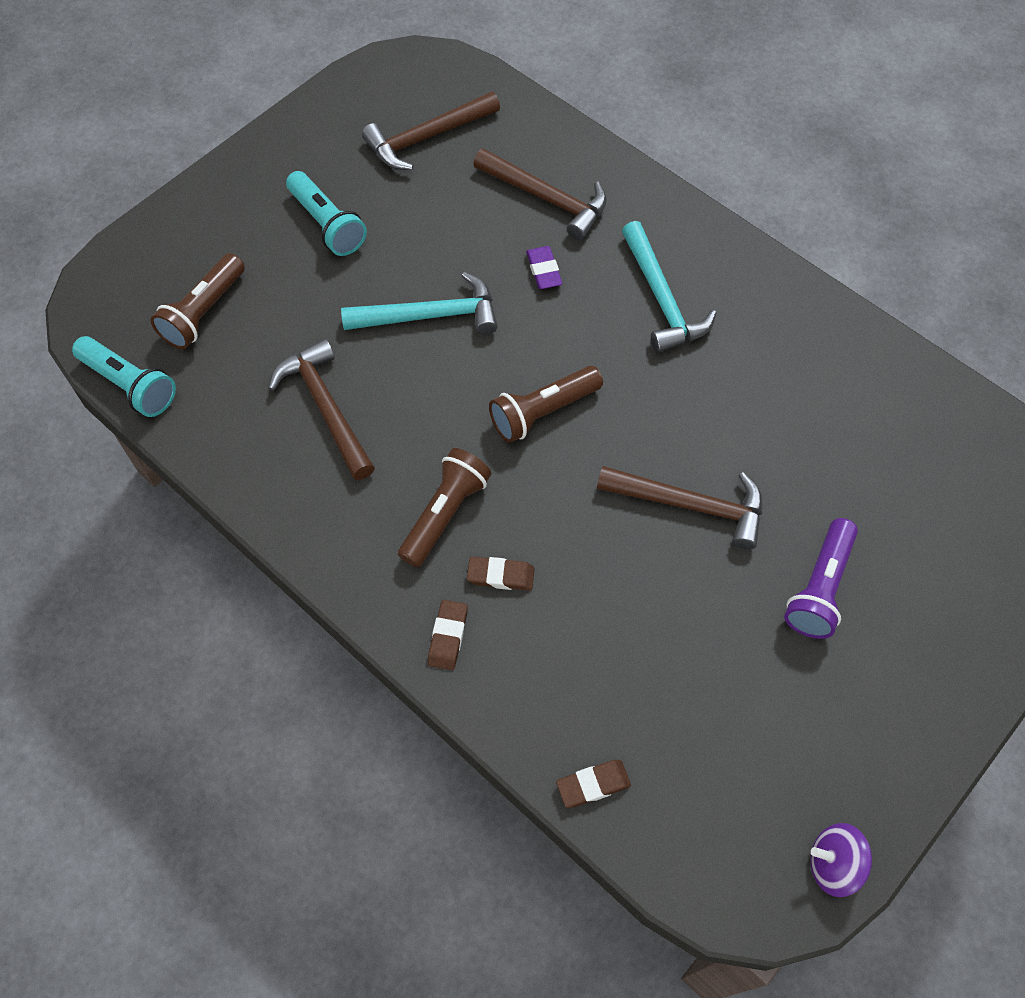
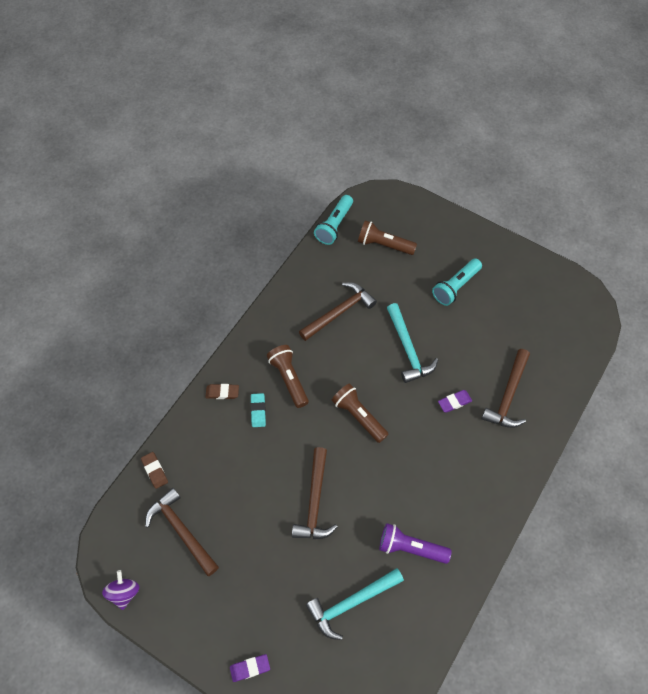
camera: 80 degrees right, 0 degrees up
(427, 137) = (534, 323): brown hammer -> brown hammer (181, 530)
(445, 513) = (288, 379): brown flashlight -> brown flashlight turned 135 degrees counterclockwise
(500, 575) = (258, 411): brown eraser -> turquoise eraser
(661, 299) = (451, 470): turquoise hammer -> turquoise hammer (351, 603)
(820, 588) = (275, 577): purple flashlight -> purple flashlight (410, 548)
(971, 649) = (250, 668): none -> purple eraser

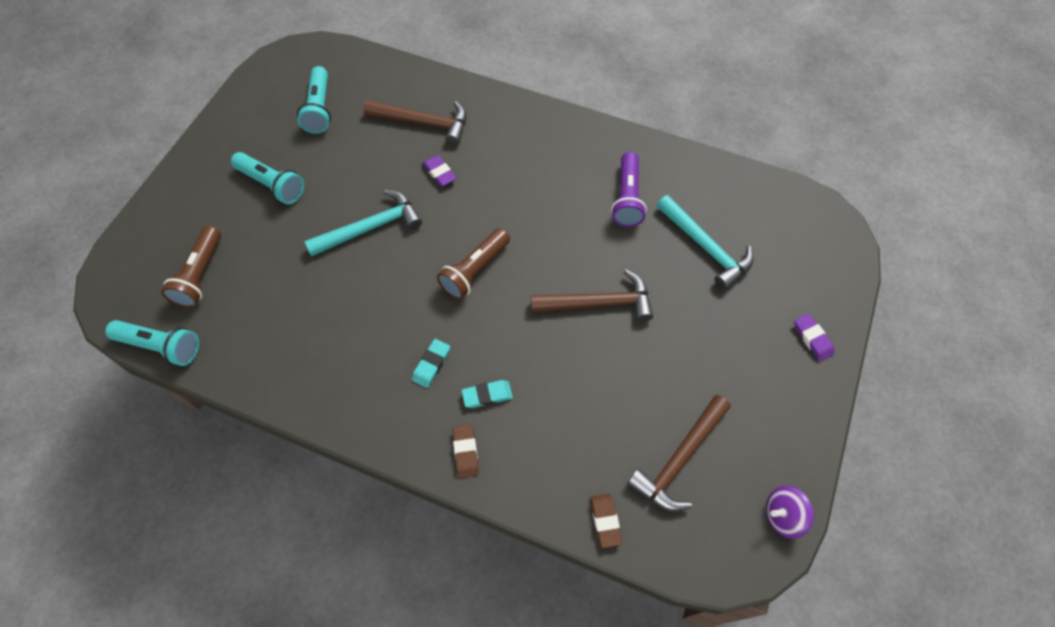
camera: 100 degrees left, 0 degrees up
(155, 471) = (605, 521): brown eraser -> brown eraser turned 60 degrees counterclockwise
(288, 379) = (431, 364): brown flashlight -> turquoise eraser
(339, 312) = (318, 316): brown hammer -> none
(529, 320) = (319, 109): none -> turquoise flashlight

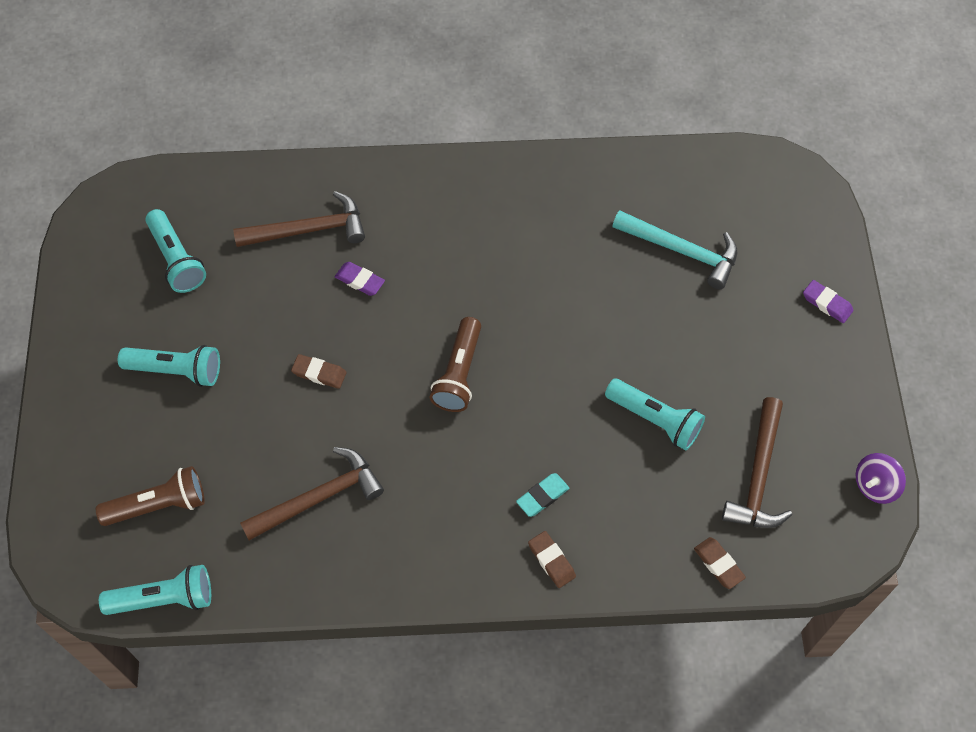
camera: 25 degrees left, 0 degrees up
(200, 275) = (159, 505): brown flashlight -> brown flashlight turned 90 degrees counterclockwise
(371, 228) = (319, 373): turquoise hammer -> brown eraser
(431, 364) = (469, 490): turquoise eraser -> none
(598, 303) = (604, 354): brown hammer -> brown hammer (319, 498)
(613, 373) = (655, 419): none -> turquoise flashlight
(627, 198) = (577, 229): purple flashlight -> none

